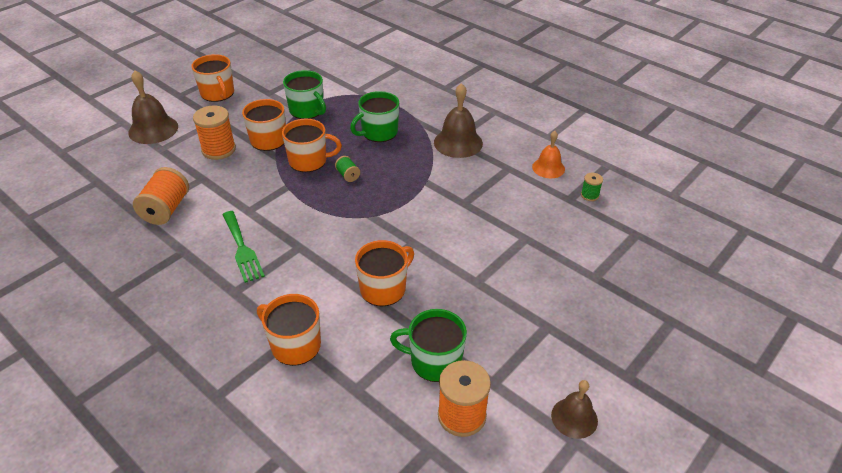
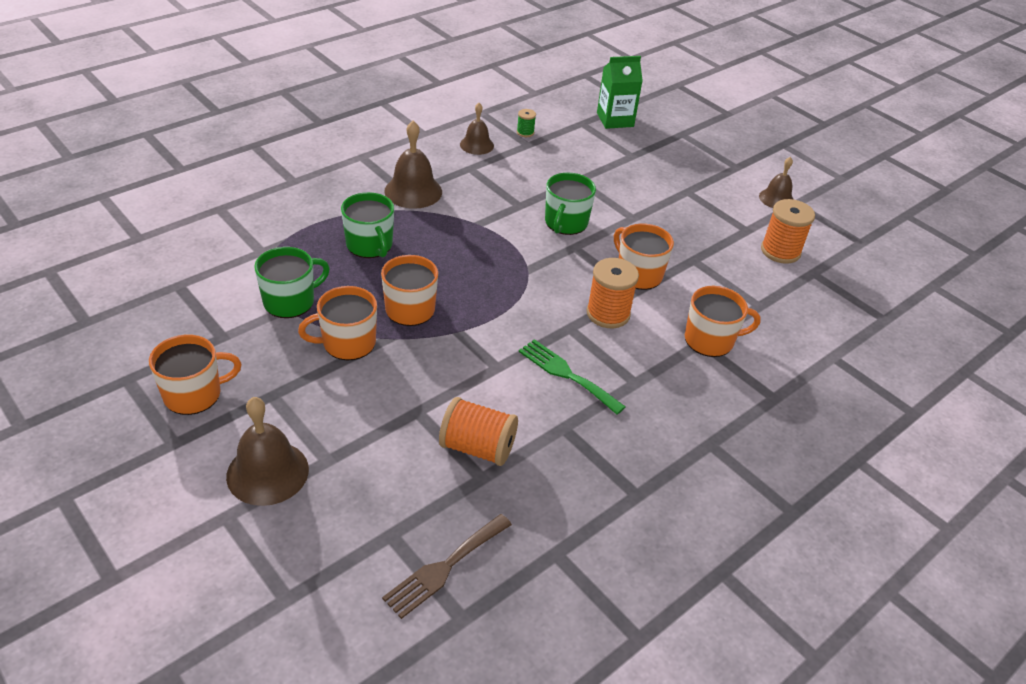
camera: 85 degrees left, 0 degrees up
(66, 206) = (444, 567): none -> brown fork
(219, 150) = (354, 394): orange spool -> orange spool (608, 314)
(242, 249) = (567, 374): green fork -> green fork turned 120 degrees counterclockwise
(294, 345) = (710, 340): orange mug -> orange mug turned 135 degrees counterclockwise
(348, 175) = (450, 279): green spool -> none
(434, 361) = (726, 257): green mug -> green mug (565, 223)
(548, 168) = (476, 145): orange bell -> brown bell
(661, 259) = (615, 120): none -> green carton

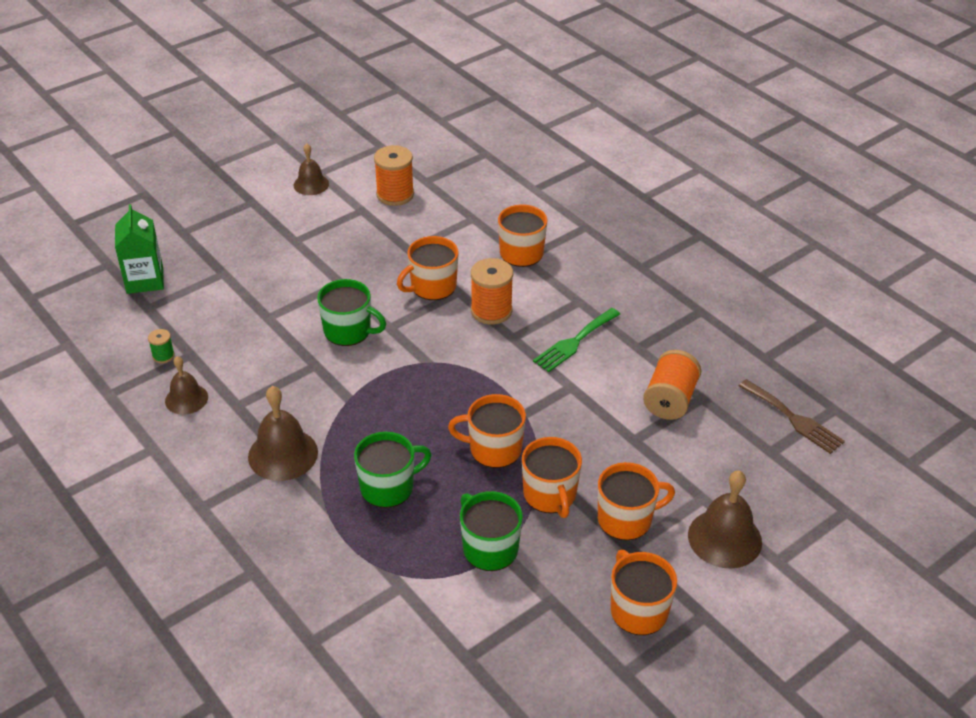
camera: 85 degrees left, 0 degrees up
(308, 395) = (626, 519): none -> orange mug

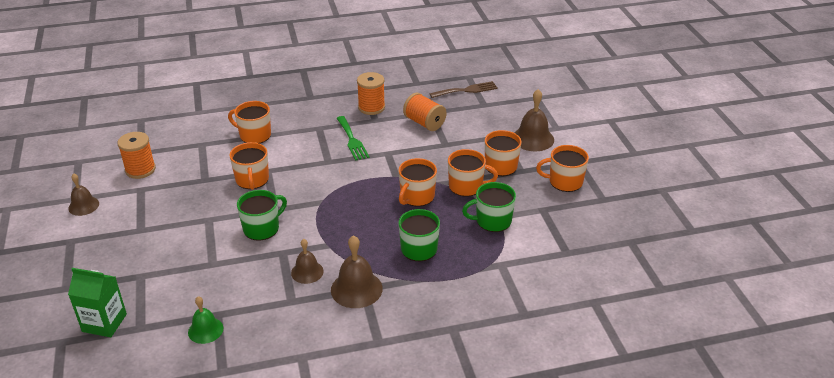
camera: 65 degrees left, 5 degrees down
(163, 356) = (205, 330): green spool -> green bell
(186, 399) = (263, 327): brown bell -> brown bell (307, 272)
(491, 311) = (297, 163): orange spool -> orange spool (371, 107)

